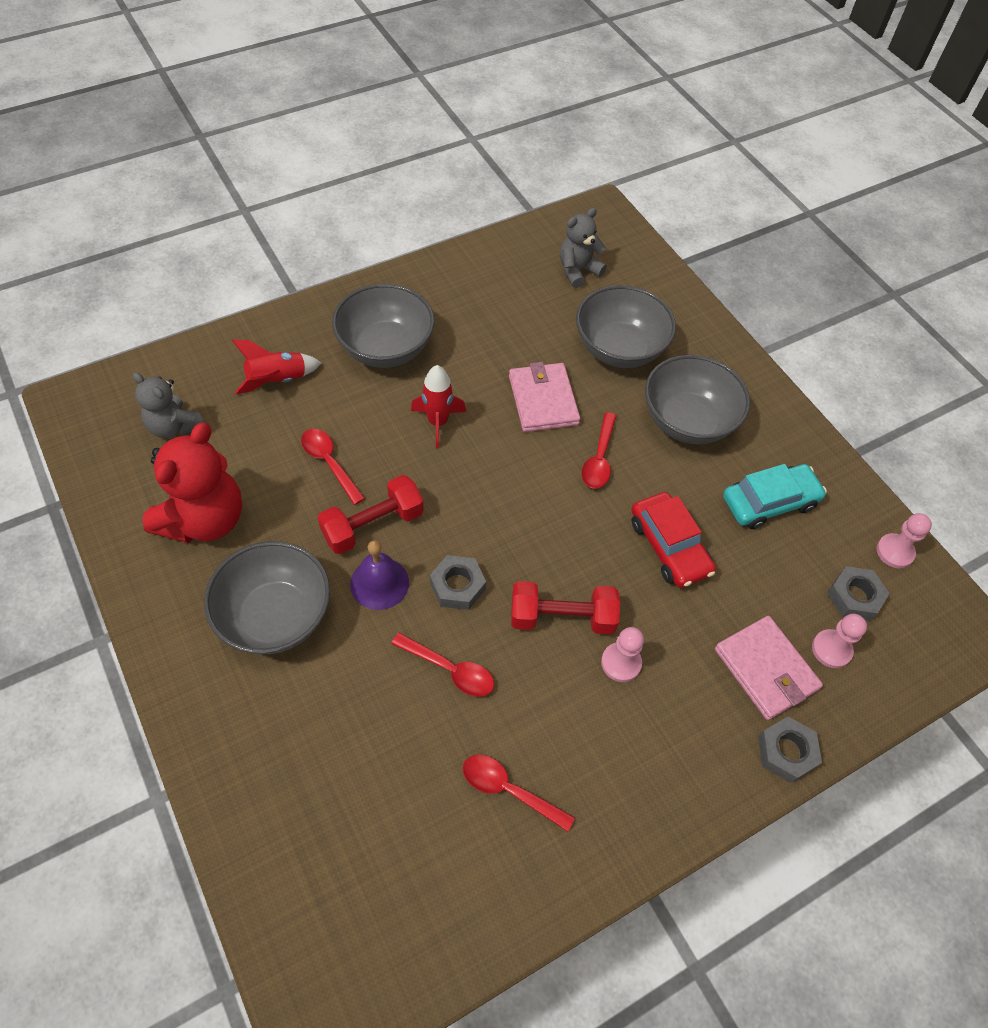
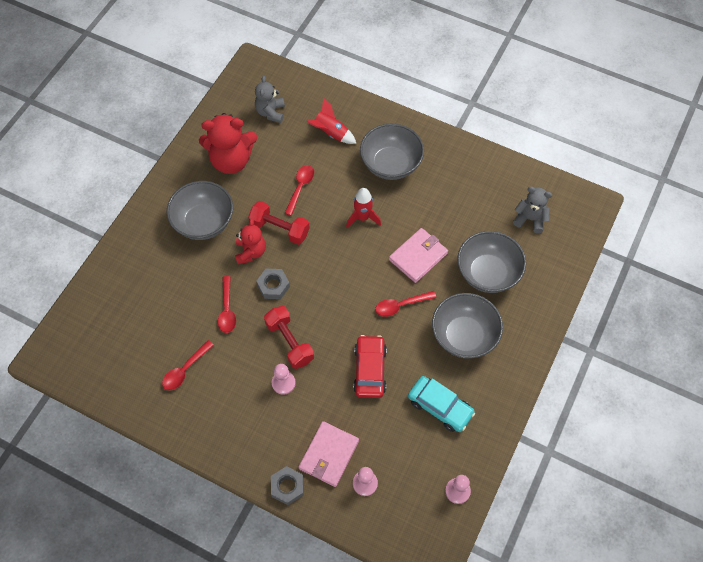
camera: 60 degrees right, 5 degrees up
(379, 583) = (251, 252): purple bell -> red teddy bear
(508, 790) = (185, 370): red spoon -> red spoon turned 135 degrees counterclockwise
(669, 547) = (370, 370): red car -> red car turned 150 degrees clockwise
(854, 597) = (408, 481): grey nut -> none

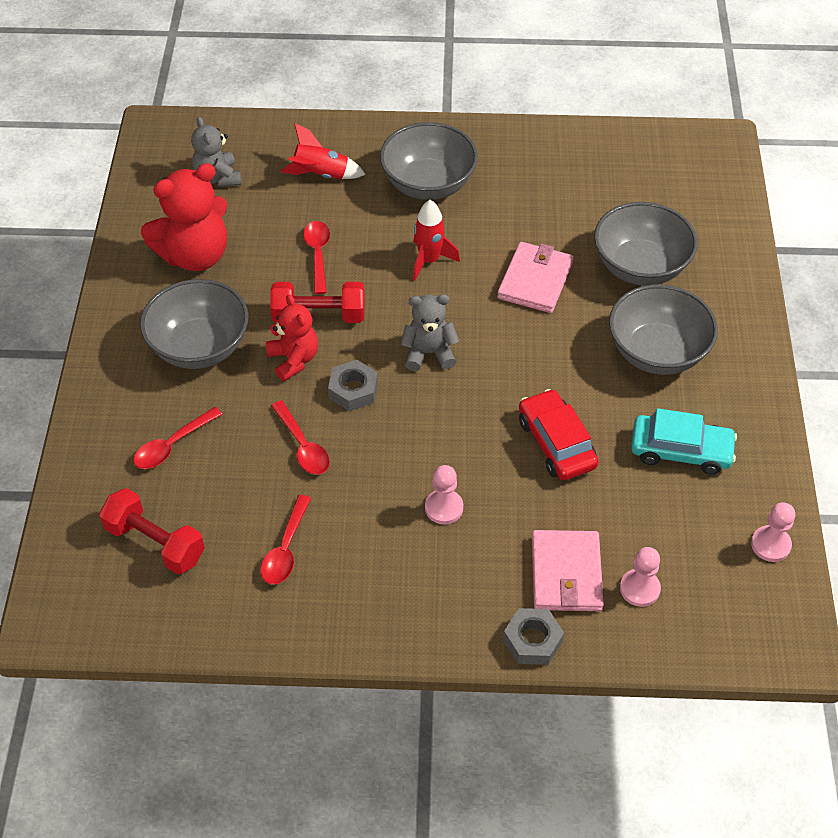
camera: 25 degrees left, 10 degrees down
(289, 342) = (420, 452): red dumbbell -> red dumbbell (155, 543)
(400, 305) = (549, 348): red spoon -> red spoon (172, 445)
(530, 219) = (654, 185): grey teddy bear -> grey teddy bear (429, 353)

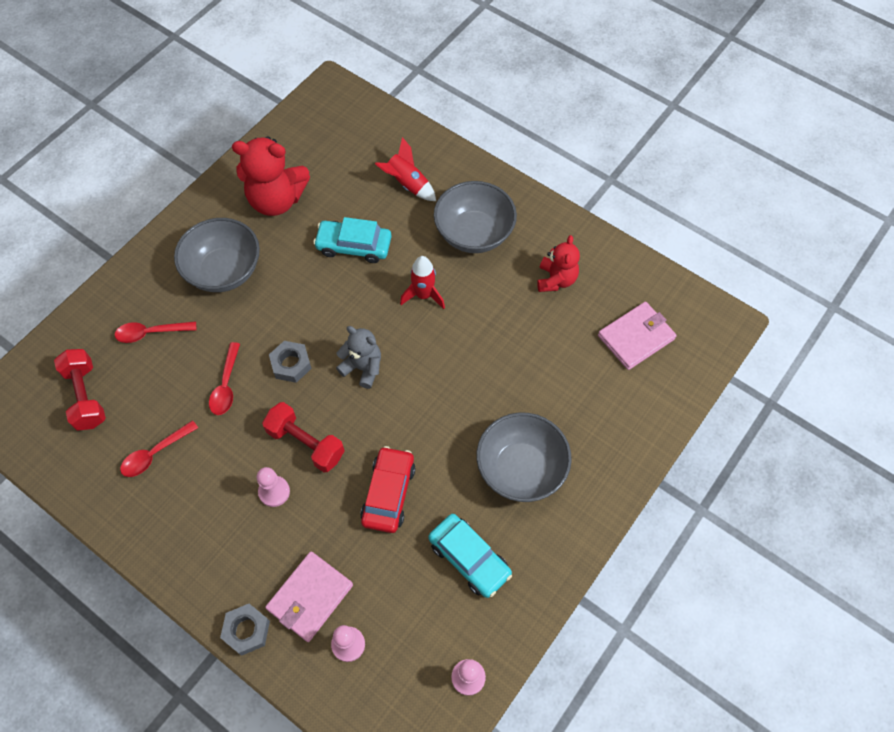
camera: 35 degrees right, 10 degrees up
(218, 178) = (339, 148): grey teddy bear -> none
(293, 359) = (273, 317): red teddy bear -> red teddy bear (556, 279)
(318, 254) = (354, 246): red spoon -> turquoise car
(319, 316) = (316, 293): red dumbbell -> red dumbbell (306, 443)
(535, 280) = (483, 356): pink wallet -> pink wallet (636, 337)
(640, 267) = (569, 391): grey bowl -> none

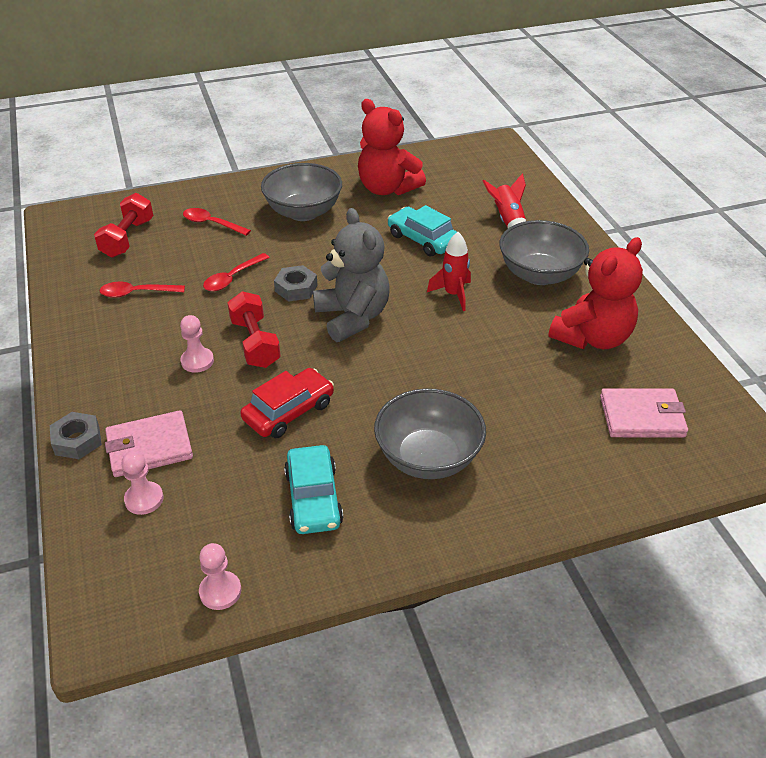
camera: 35 degrees right, 20 degrees down
(363, 368) = (352, 317): grey teddy bear -> grey teddy bear, size x1.66
(556, 279) = (592, 338): red teddy bear -> red teddy bear, size x1.66

